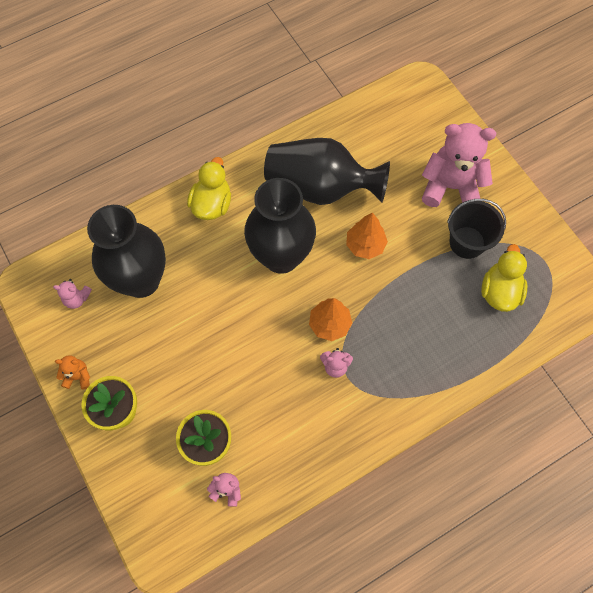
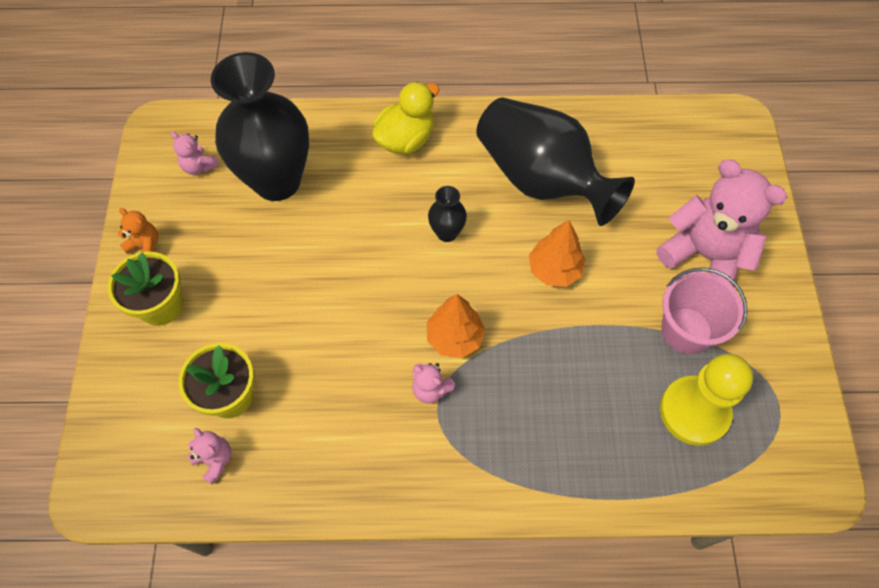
camera: 30 degrees right, 5 degrees down
(281, 256) = (447, 233): black vase -> black vase, size x0.43
(467, 242) = (686, 330): black bucket -> pink bucket
(499, 291) = (694, 411): yellow duck -> yellow pawn

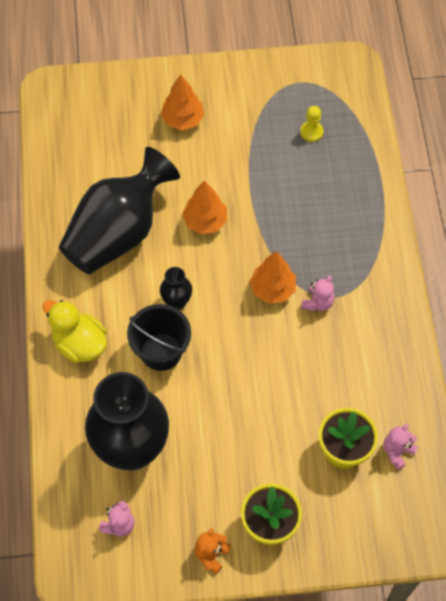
camera: 95 degrees left, 0 degrees up
(386, 214) = (161, 351): none -> black bucket
(686, 330) = (248, 134): pink bucket -> none
(694, 411) = (311, 132): yellow pawn -> yellow pawn, size x0.46
(704, 255) = (182, 119): pink teddy bear -> orange tree

